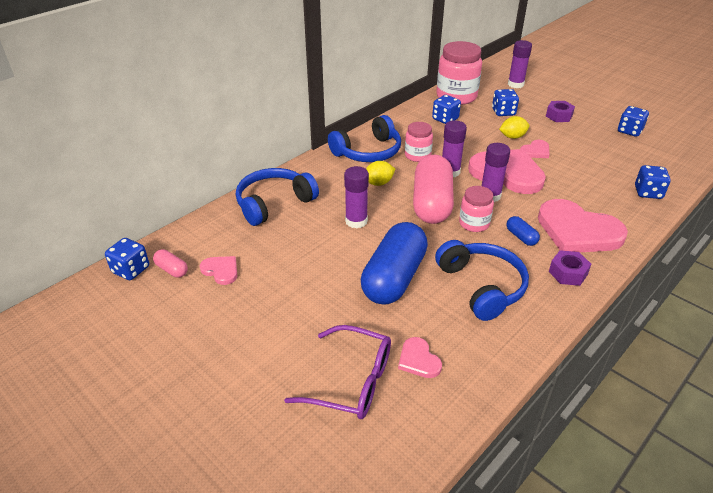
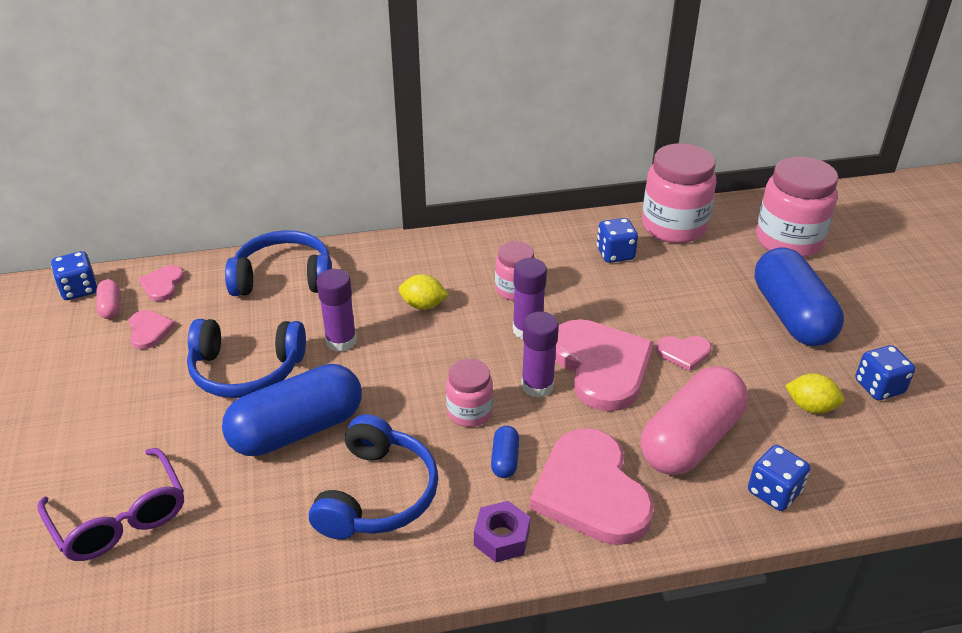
camera: 35 degrees right, 0 degrees up
(368, 152) = (461, 258): blue headphones -> blue headphones (246, 370)
(418, 360) = (207, 536): pink heart -> pink heart (162, 285)
(432, 203) = (452, 361): pink capsule -> pink capsule (690, 440)
(503, 112) = (712, 276): blue dice -> none
(512, 137) = (677, 318): yellow lemon -> yellow lemon (810, 407)
(515, 84) = (788, 241): purple glue stick -> pink jar
(559, 116) = (791, 316): purple nut -> blue capsule

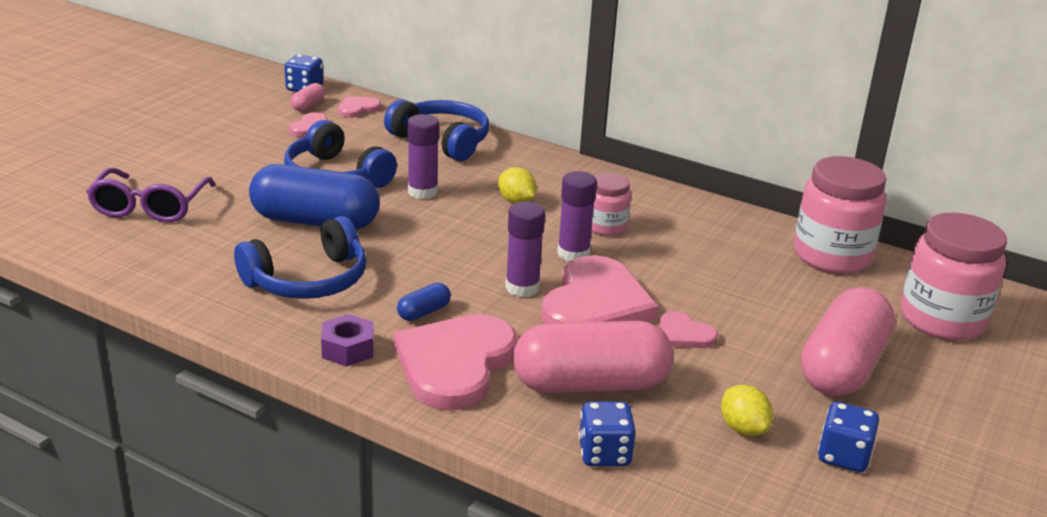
camera: 40 degrees right, 10 degrees down
(469, 412) = (445, 274): pink jar -> none
(615, 254) = (738, 247): blue dice -> none
(791, 316) = (842, 366): blue capsule -> pink capsule

